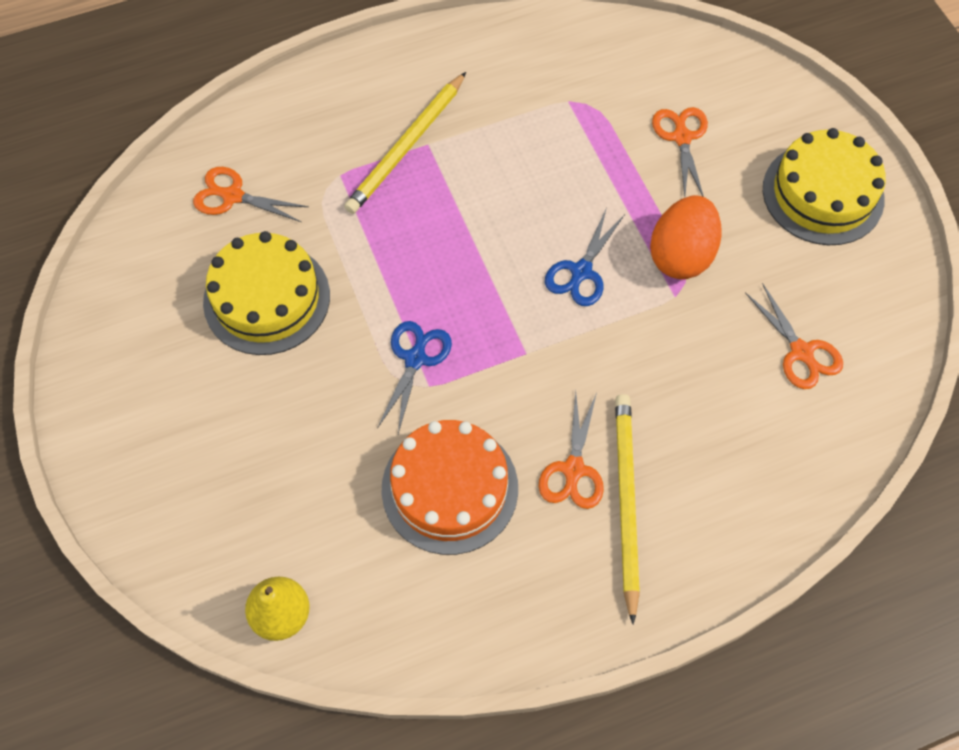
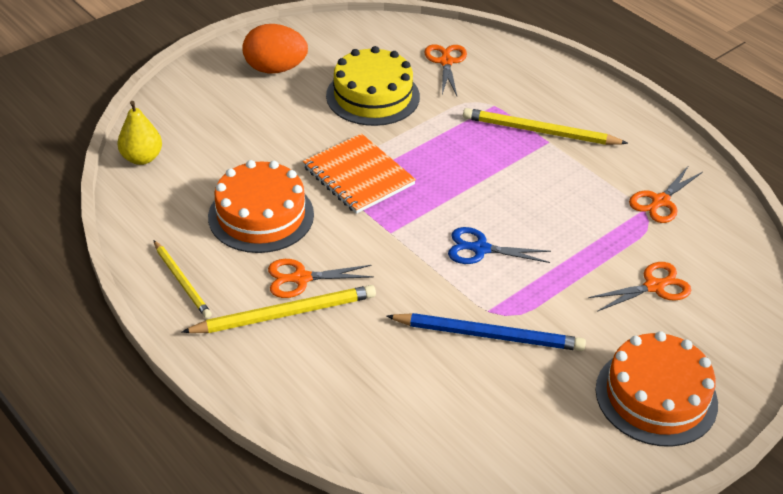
camera: 70 degrees right, 20 degrees down
(415, 359) = (358, 176): blue scissors -> orange notebook
(538, 607) = (182, 281): none -> yellow pencil
(681, 255) = (531, 307): orange egg -> orange egg (275, 69)
(710, 307) = (489, 335): none -> blue pencil
(801, 352) = (474, 405): orange scissors -> orange scissors (660, 201)
(823, 194) = (656, 396): yellow cake -> orange cake

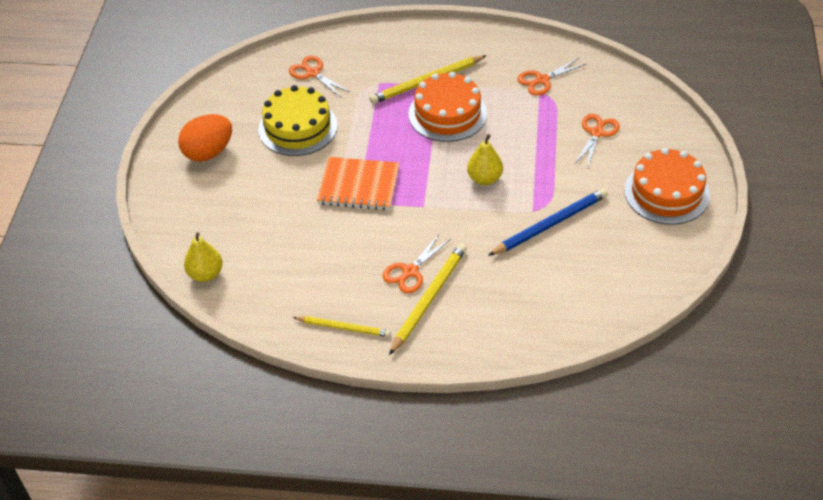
camera: 40 degrees left, 5 degrees up
(261, 215) = (334, 253): orange cake -> orange cake (447, 114)
(480, 249) = (484, 179): blue scissors -> yellow pear
(660, 201) = (542, 80): orange scissors -> orange scissors turned 60 degrees clockwise

